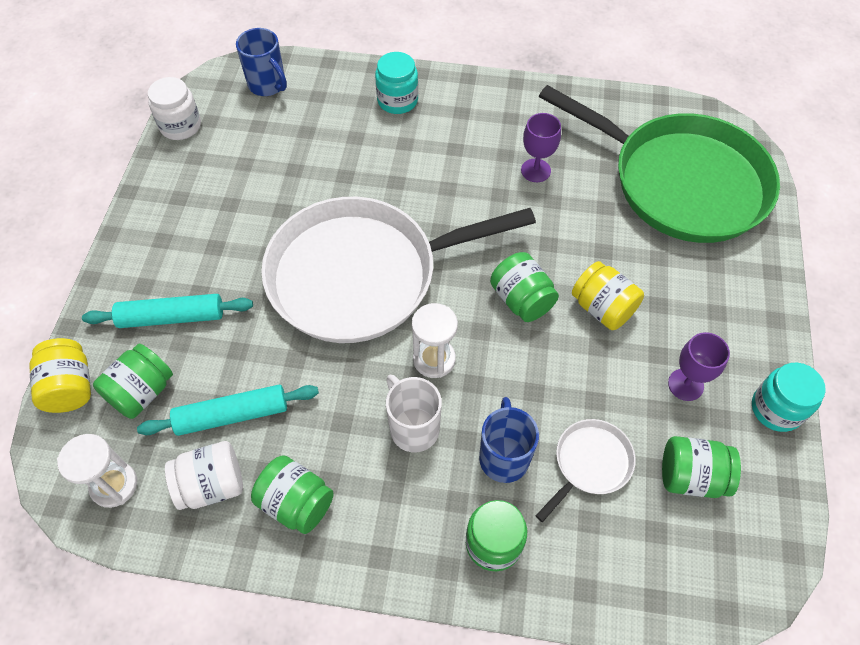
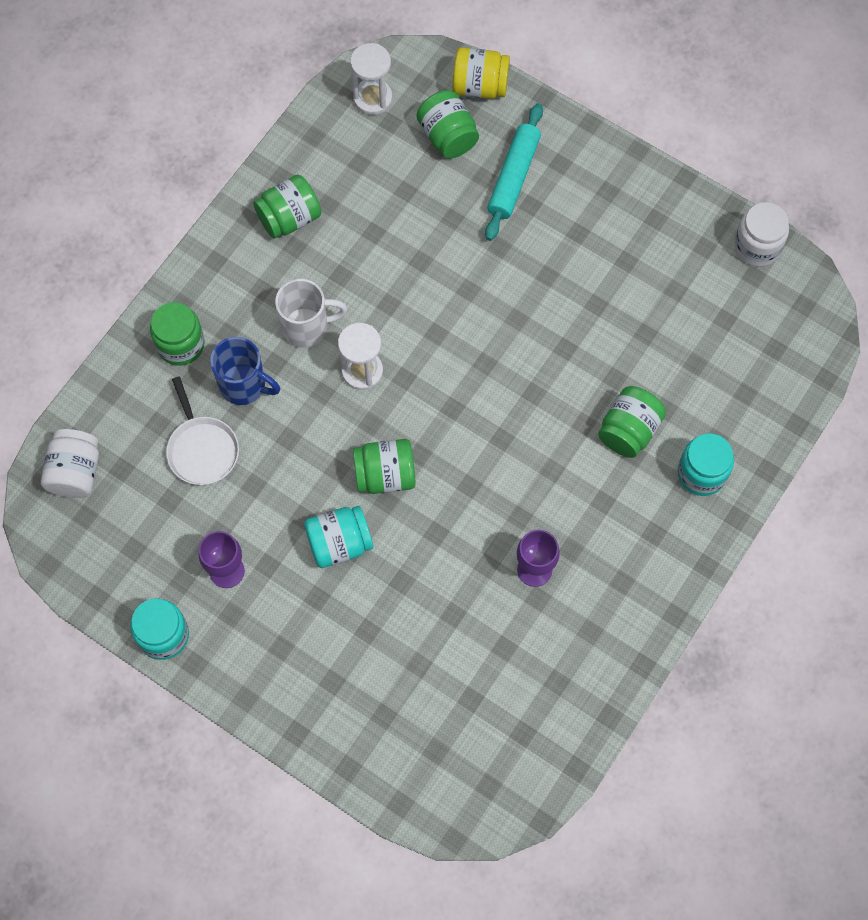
camera: 115 degrees right, 10 degrees up
(212, 485) = (336, 164): white jar -> white jar (75, 472)
(232, 415) = (391, 196): turquoise rolling pin -> none
(268, 85) = (784, 349): blue mug -> none
(361, 275) = (482, 346): white pan -> none
(602, 308) = (339, 543): yellow jar -> turquoise jar
(681, 182) = (447, 713): green pan -> none
(691, 476) = (148, 524): green jar -> green jar (629, 430)

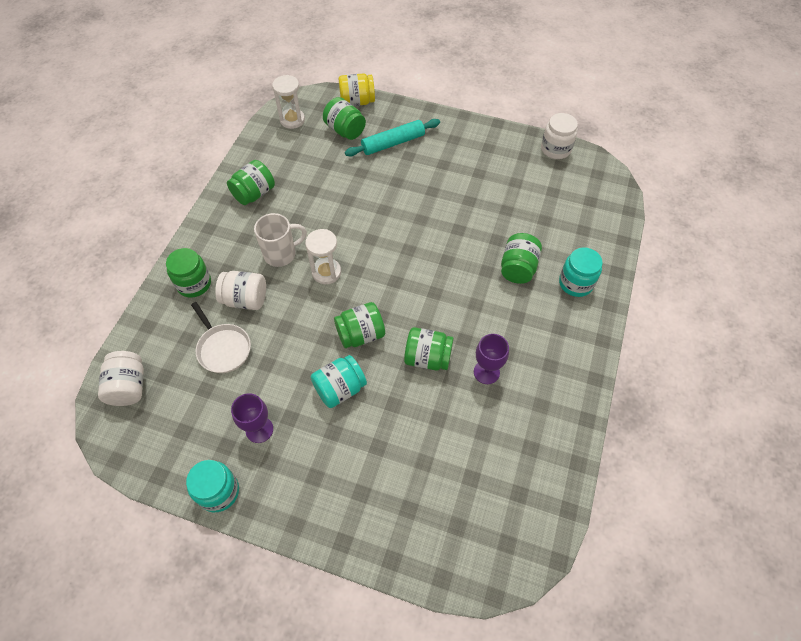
camera: 15 degrees left, 10 degrees down
(244, 385) = (245, 299): blue mug -> white jar
(464, 530) = (427, 358): none -> green jar
(513, 177) = (393, 143): turquoise rolling pin -> turquoise rolling pin turned 60 degrees clockwise

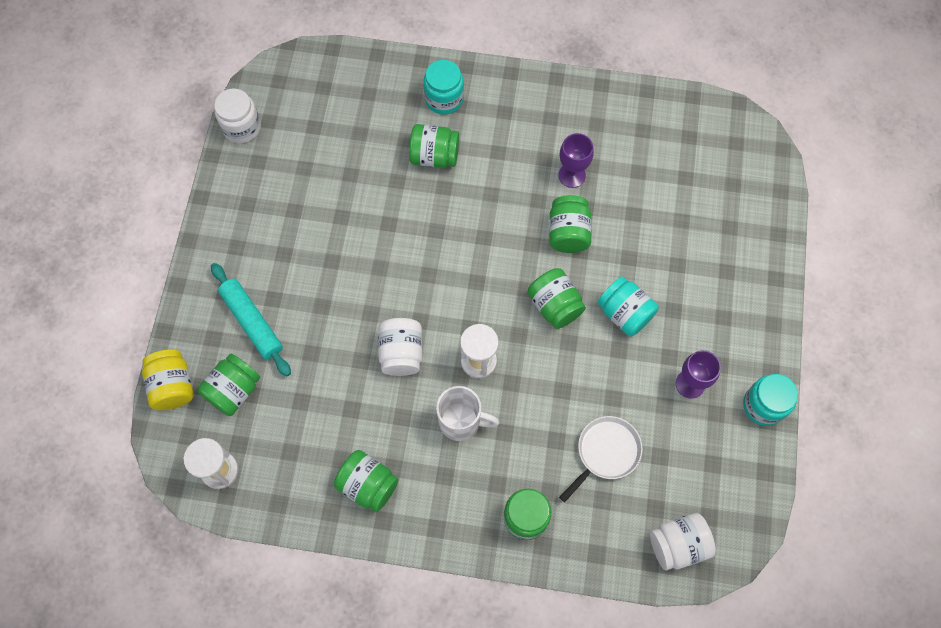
camera: 100 degrees left, 10 degrees up
(245, 299) = (535, 446): white jar -> white jar (401, 353)
(281, 254) = (461, 422): white mug -> white mug turned 135 degrees clockwise

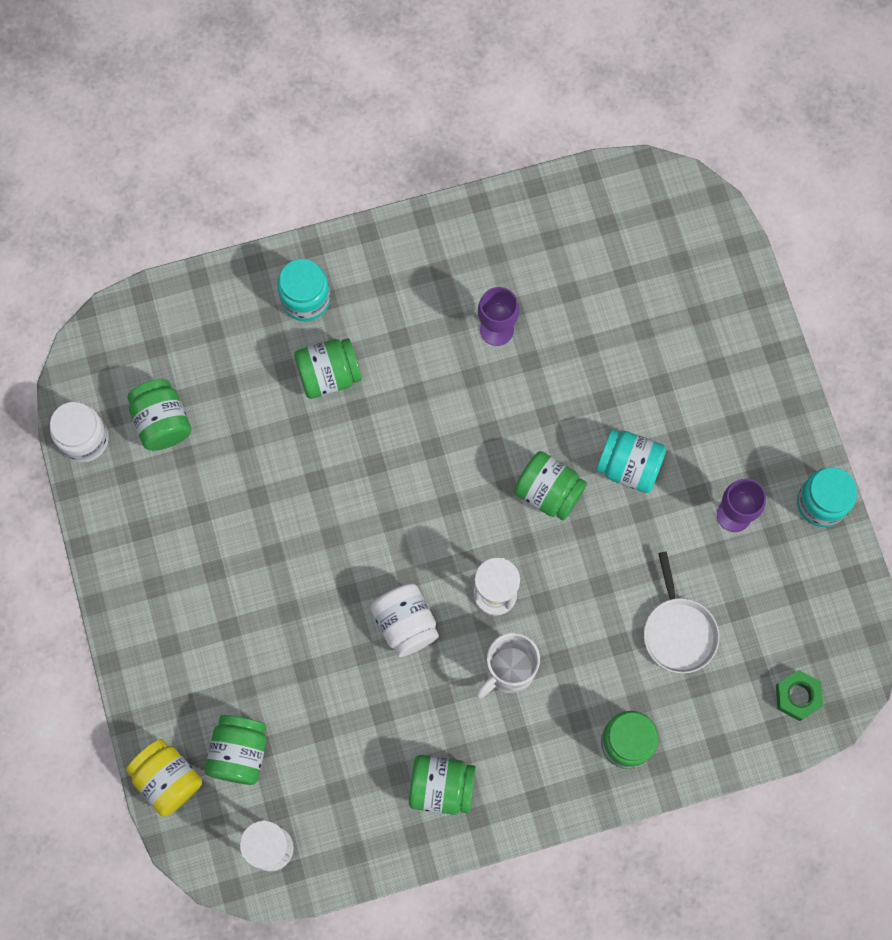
camera: 25 degrees left, 5 degrees up
(252, 322) = (219, 666): turquoise rolling pin -> none
(461, 422) = (509, 671): white mug -> white mug turned 150 degrees clockwise
(568, 233) = (524, 400): green jar -> green jar (162, 422)
(606, 452) = (678, 632): white pan -> white pan turned 150 degrees clockwise
(678, 545) = (797, 696): white jar -> green nut

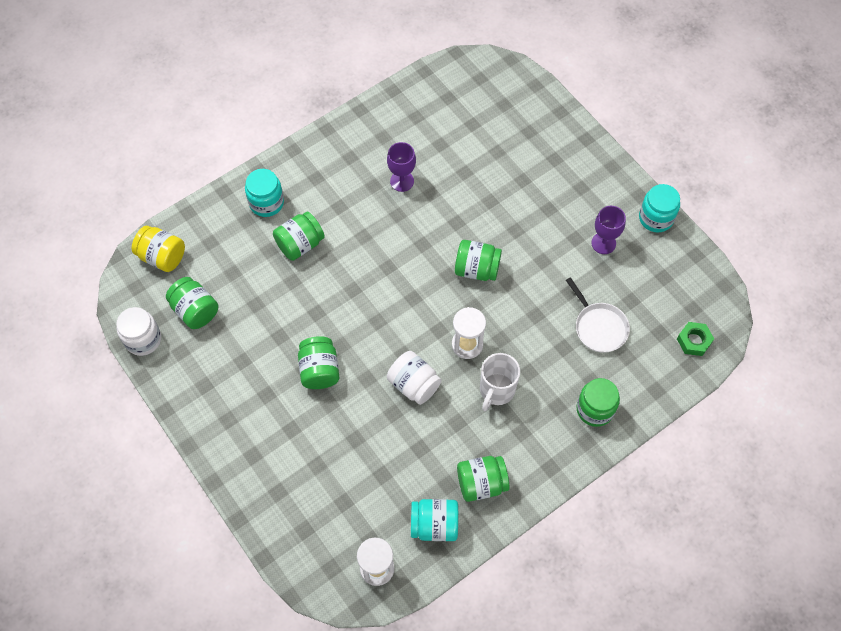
camera: 20 degrees left, 10 degrees down
(168, 780) = (285, 547): yellow jar -> yellow jar (162, 257)
(239, 753) = (330, 510): green jar -> green jar (319, 370)
(628, 467) = (523, 236): turquoise jar -> turquoise jar (434, 525)

